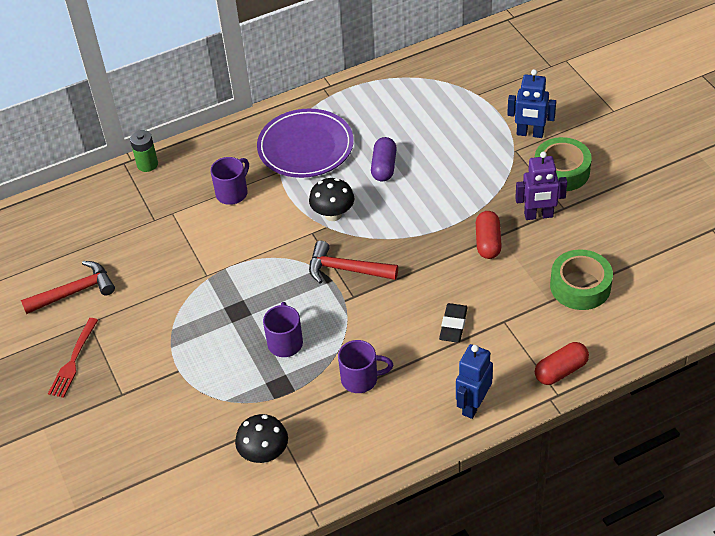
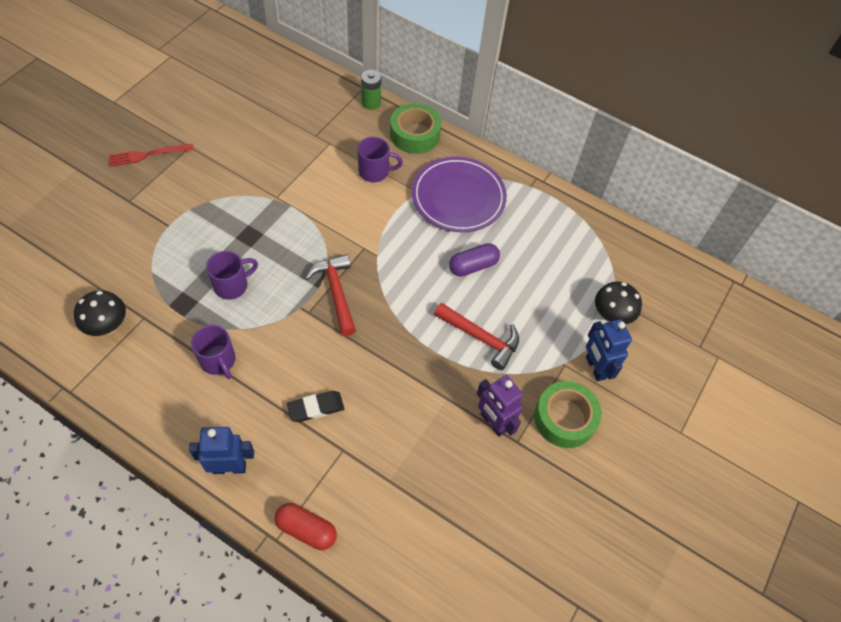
camera: 50 degrees right, 10 degrees up
(74, 292) = (215, 123): red hammer -> red hammer (481, 338)
(333, 214) = (393, 253): black mushroom -> black mushroom (611, 315)
(488, 242) = (432, 392): red capsule -> none
(580, 286) = (423, 501): green tape -> green tape (414, 134)

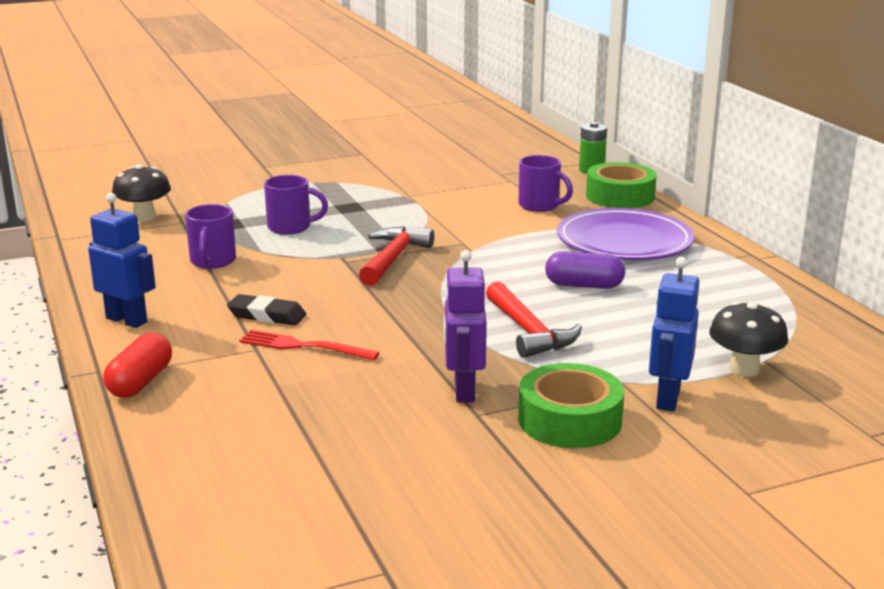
camera: 40 degrees right, 35 degrees down
(147, 155) = (316, 150): red fork -> red fork (302, 346)
(306, 529) = (140, 382): red capsule -> red capsule turned 45 degrees clockwise

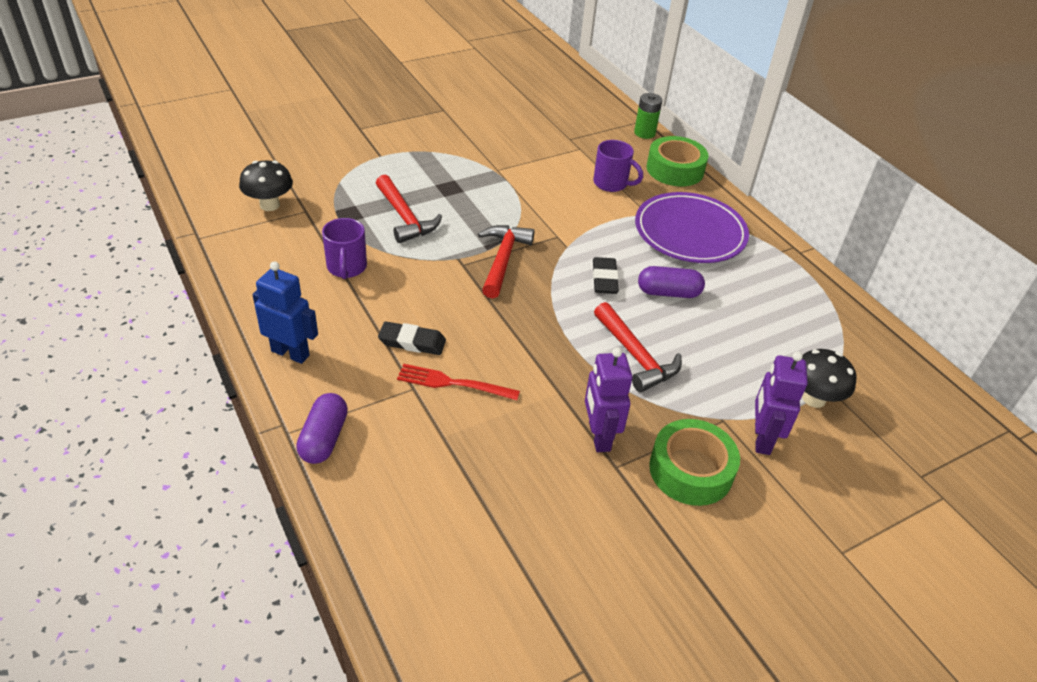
camera: 10 degrees left, 20 degrees up
(140, 382) = (324, 438): red capsule -> purple capsule
(291, 227) = (405, 217): purple mug -> red hammer
(509, 274) = (604, 279): none -> black eraser
(667, 399) = (761, 439): blue robot -> purple robot

